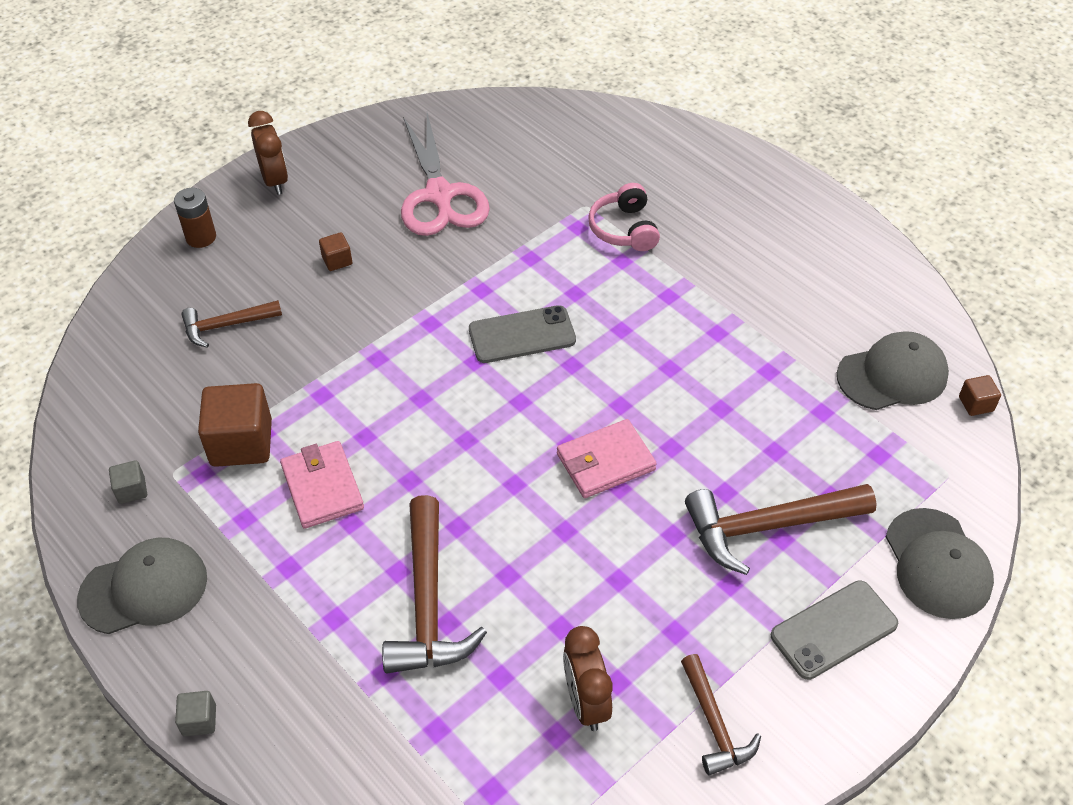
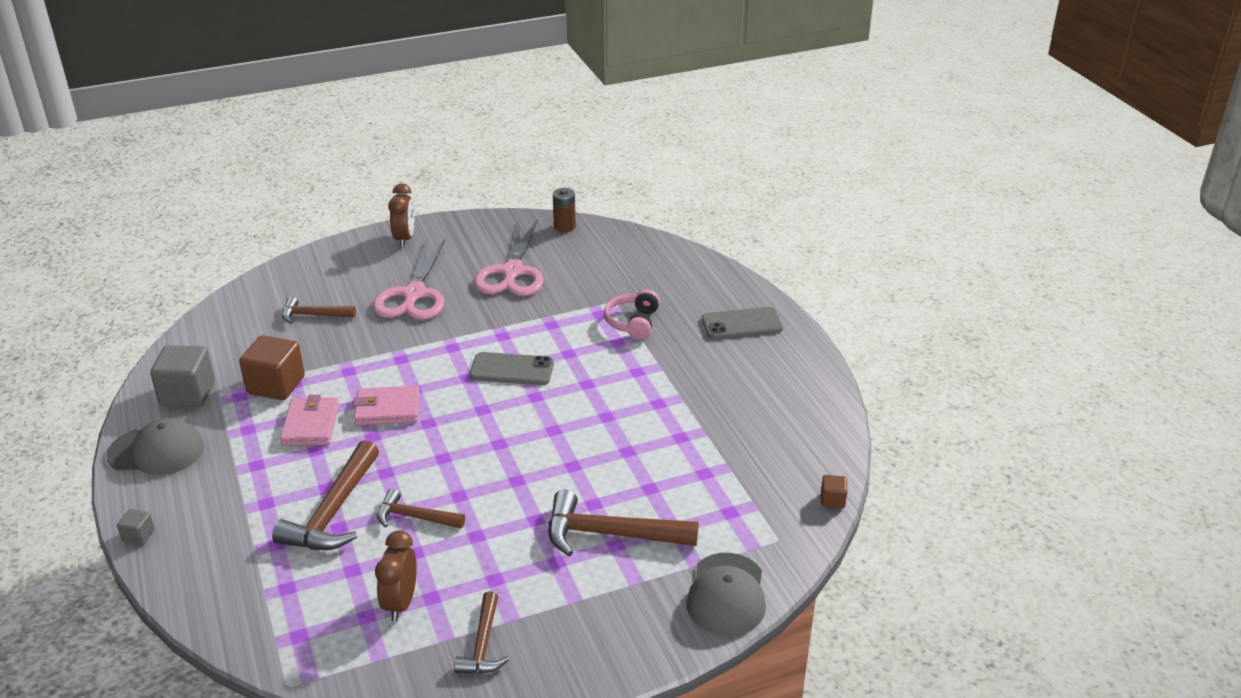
camera: 20 degrees right, 15 degrees down
(131, 490) = (187, 394): grey cube -> grey cube, size x2.10
(201, 237) = (332, 260): brown battery -> brown battery (564, 226)
(337, 260) = (414, 295): brown cube -> pink scissors
(531, 578) = (415, 517): none -> brown hammer
(605, 462) = (517, 462): pink wallet -> pink wallet (387, 409)
(833, 630) = (614, 613): grey phone -> grey phone (741, 324)
(892, 375) = (777, 464): grey cap -> none

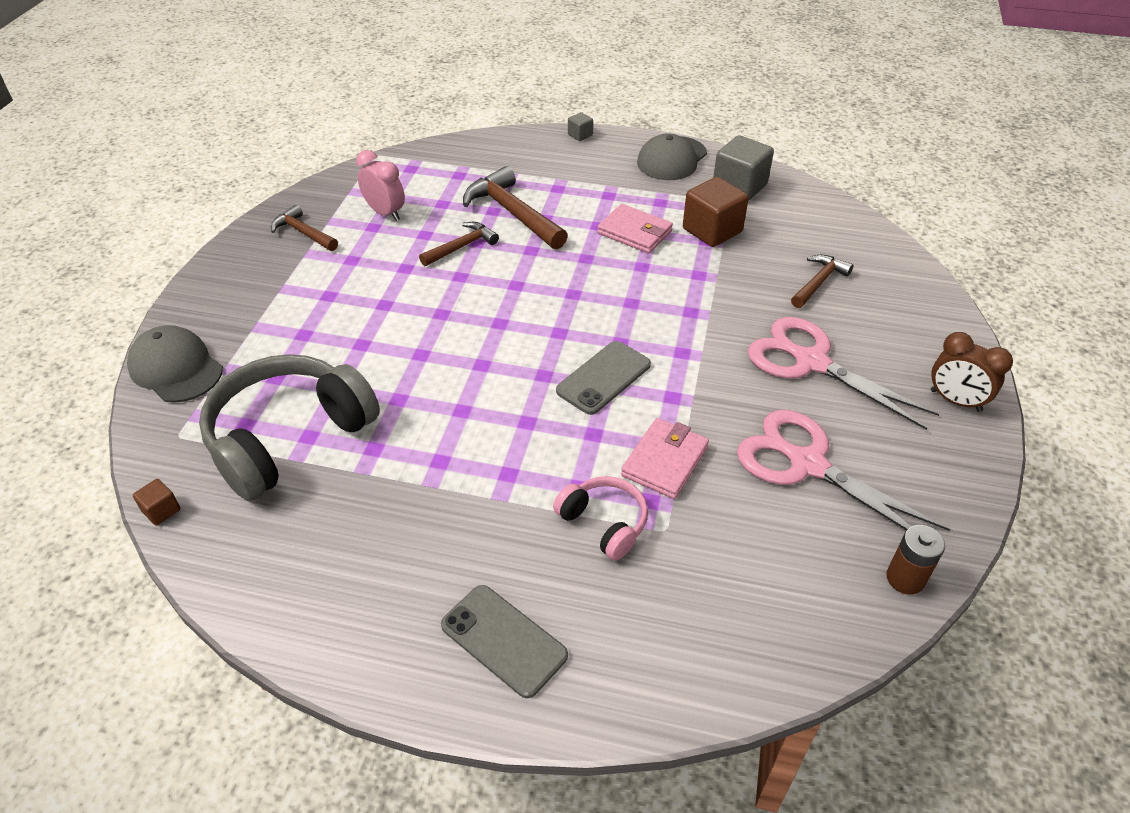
camera: 125 degrees right, 10 degrees up
(387, 409) = (616, 278): pink wallet -> pink wallet (664, 461)
(400, 603) = (385, 213): brown clock -> pink clock
(611, 534) = (317, 337): brown hammer -> none
(716, 481) = (289, 438): none -> grey headphones
(741, 324) = (504, 640): grey phone -> grey phone turned 75 degrees counterclockwise

